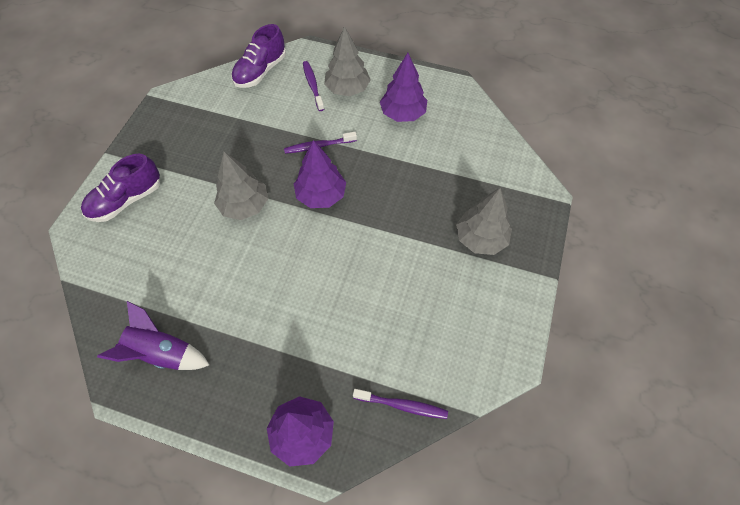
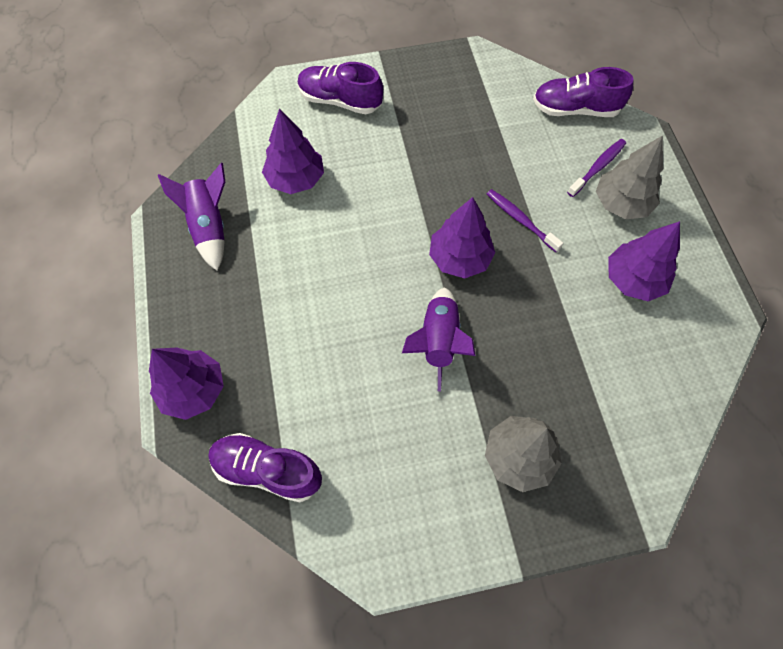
camera: 60 degrees right, 5 degrees up
(171, 266) = (296, 179): none -> purple tree
(244, 206) = (399, 197): grey tree -> none
(373, 241) = (438, 341): none -> purple rocket
(402, 405) = (267, 470): purple toothbrush -> purple shoe

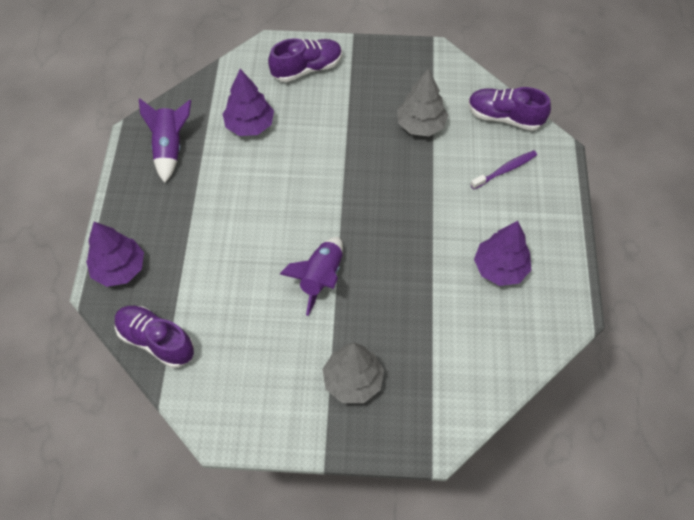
camera: 15 degrees right, 5 degrees down
(340, 101) = (307, 69): purple shoe -> purple shoe turned 120 degrees clockwise
(459, 258) = (361, 218): purple tree -> none
(520, 220) = (423, 198): purple toothbrush -> none
(621, 203) = (514, 204): grey tree -> grey tree (421, 125)

